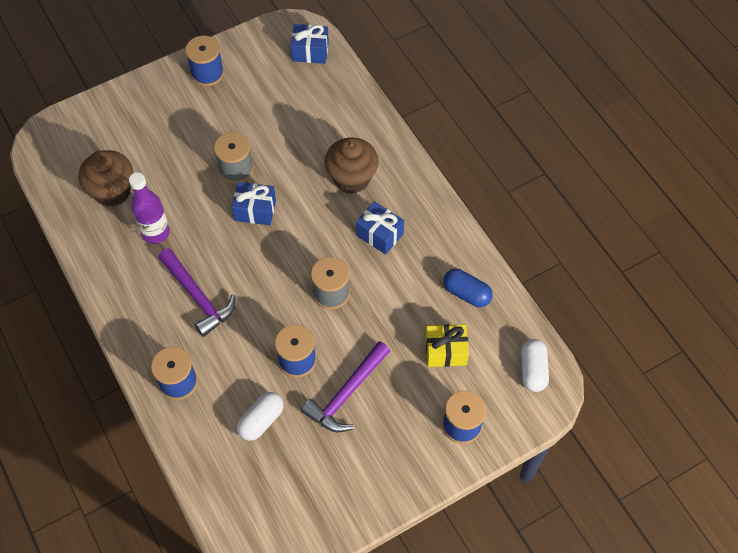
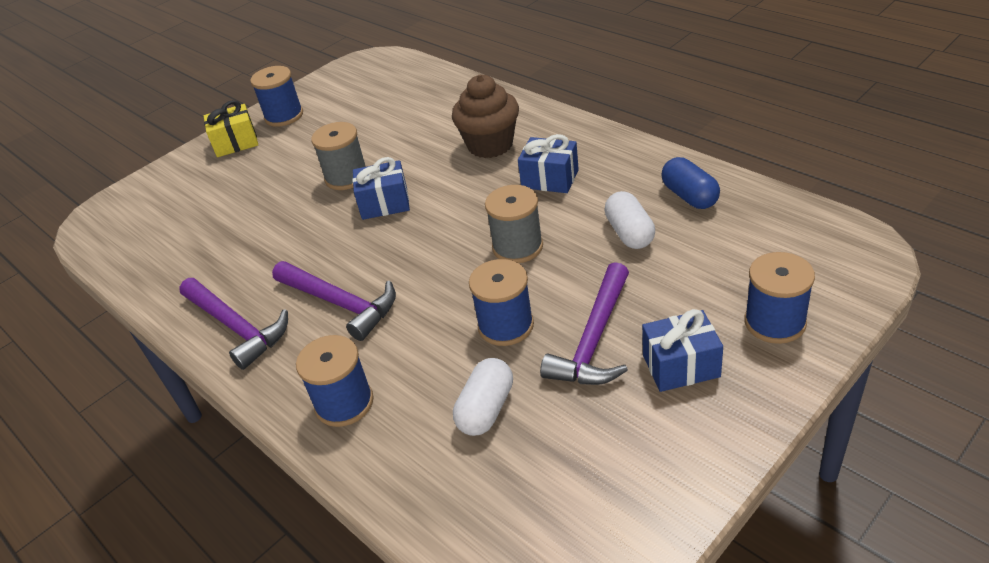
camera: 10 degrees left, 20 degrees down
(112, 191) = (195, 239): brown cupcake -> none
(125, 290) = (236, 327): none -> purple hammer
(155, 232) = (262, 260): purple bottle -> none
(310, 52) = (394, 71): blue gift -> blue gift (681, 366)
(445, 351) = (700, 256): yellow gift -> yellow gift (236, 143)
(466, 293) = (689, 196): blue capsule -> blue capsule turned 45 degrees clockwise
(532, 370) = (825, 239): white capsule -> white capsule (629, 233)

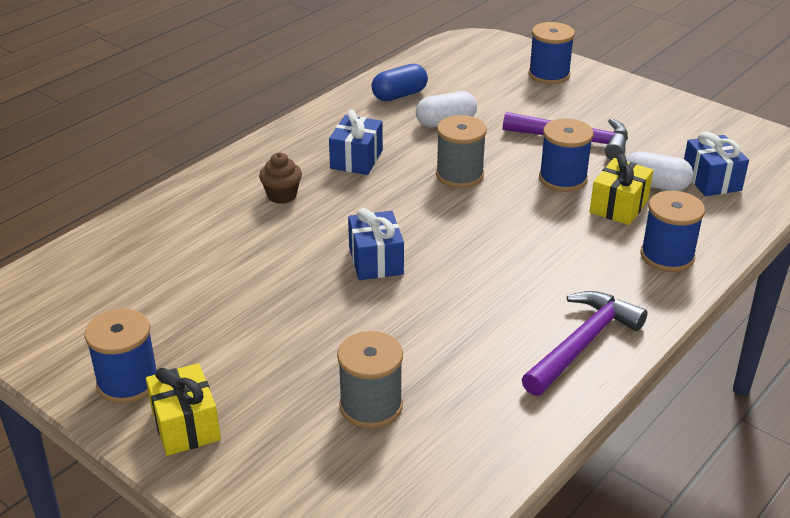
camera: 100 degrees left, 5 degrees down
(340, 304) = (541, 274): purple hammer -> none
(346, 177) = (314, 296): grey spool -> grey spool (371, 406)
(444, 370) = (619, 206): none -> yellow gift
(490, 145) = (282, 195): brown cupcake -> brown cupcake, size x0.57
(681, 366) = (595, 108): blue gift -> blue gift (711, 180)

